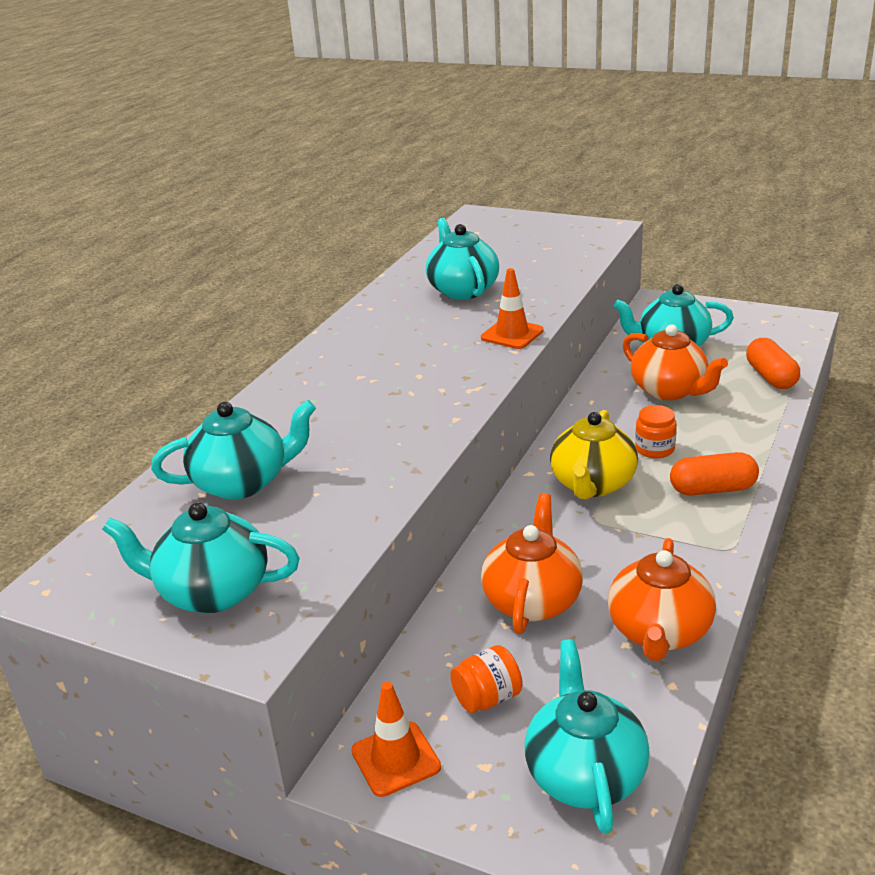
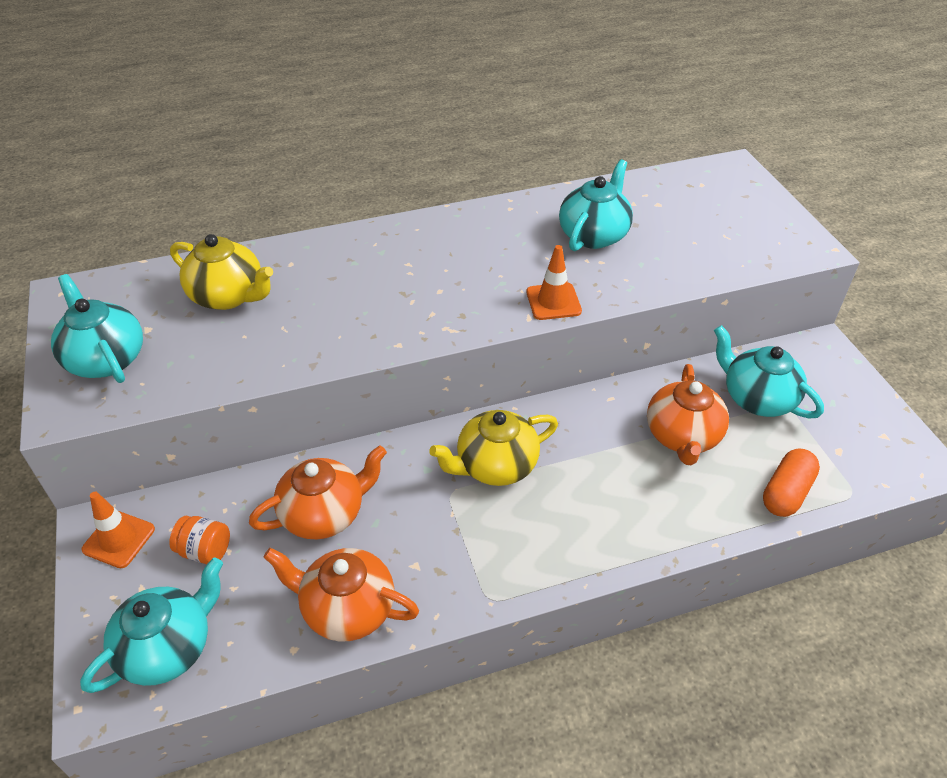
camera: 45 degrees right, 15 degrees up
(242, 483) = (228, 296): turquoise teapot -> yellow teapot
(654, 449) = (583, 475): orange jar -> none
(659, 632) = (347, 609): orange teapot -> orange teapot turned 45 degrees clockwise
(712, 489) = (562, 544): orange capsule -> none

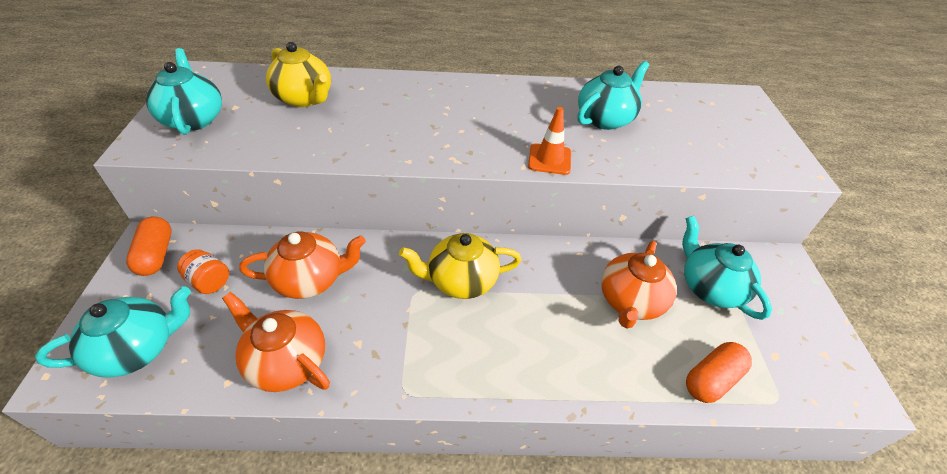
camera: 15 degrees right, 0 degrees up
(119, 539) = (156, 255): orange traffic cone -> orange capsule

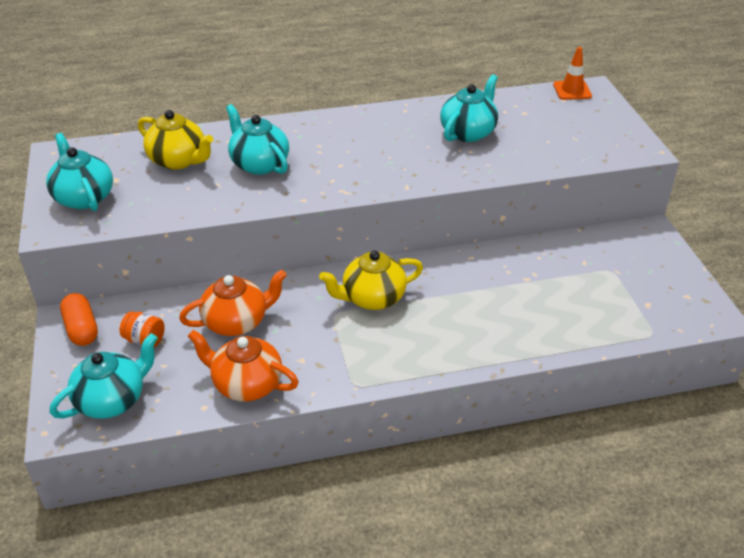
camera: 10 degrees left, 5 degrees down
(549, 159) = (428, 177): orange traffic cone -> orange traffic cone (572, 90)
(630, 301) = (523, 287): orange teapot -> none
(710, 288) = (589, 264): turquoise teapot -> turquoise teapot (259, 164)
(712, 379) = (599, 330): orange capsule -> none

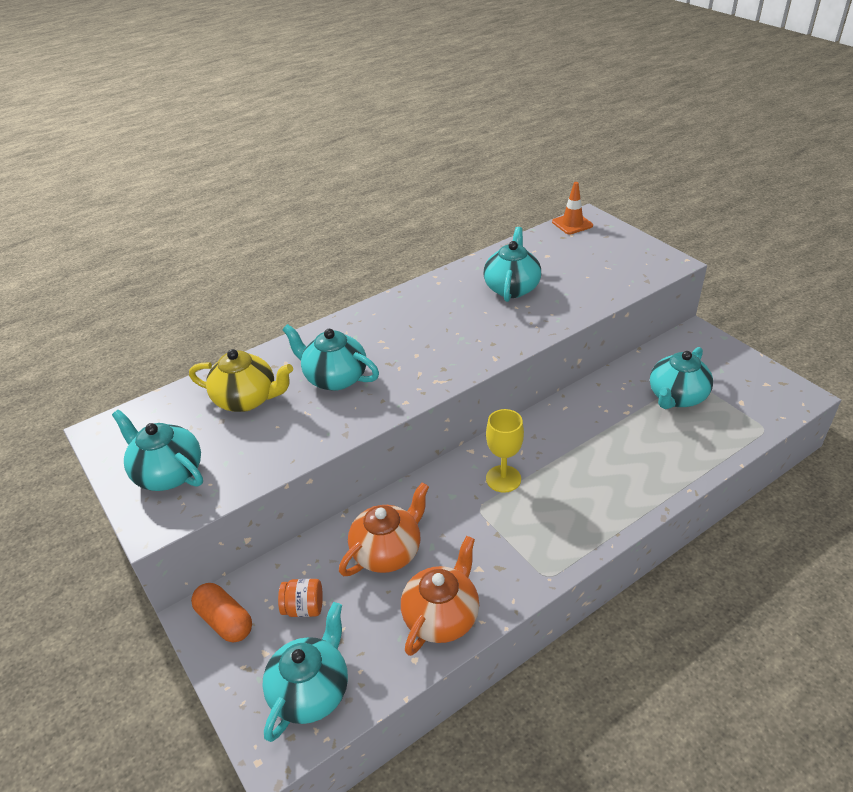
camera: 20 degrees left, 0 degrees up
(246, 384) = (441, 616): orange teapot -> orange teapot turned 120 degrees clockwise
(372, 298) = (503, 479): yellow teapot -> yellow goblet
(585, 280) = (676, 397): none -> turquoise teapot

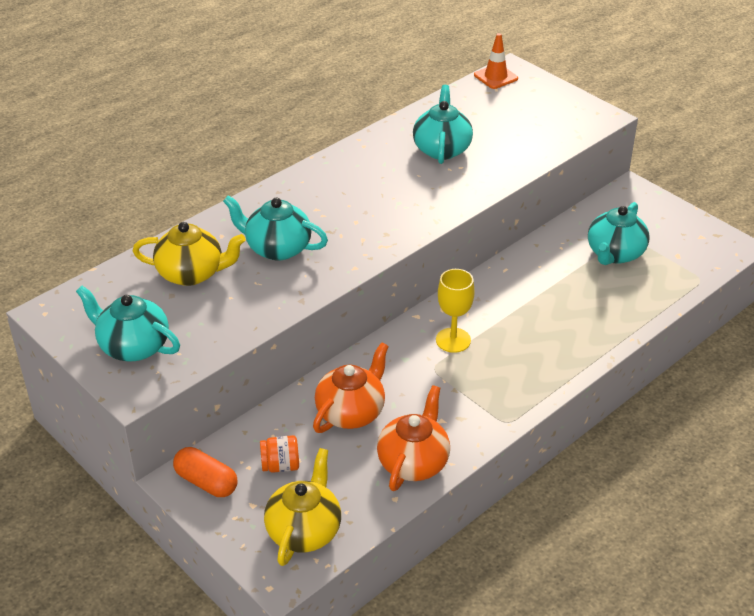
camera: 10 degrees left, 0 degrees up
(311, 691) = (304, 530): turquoise teapot -> yellow teapot

